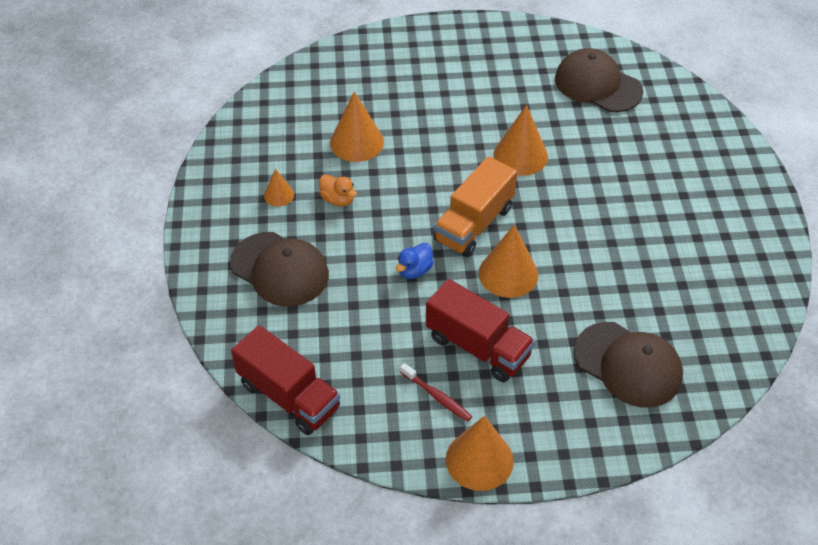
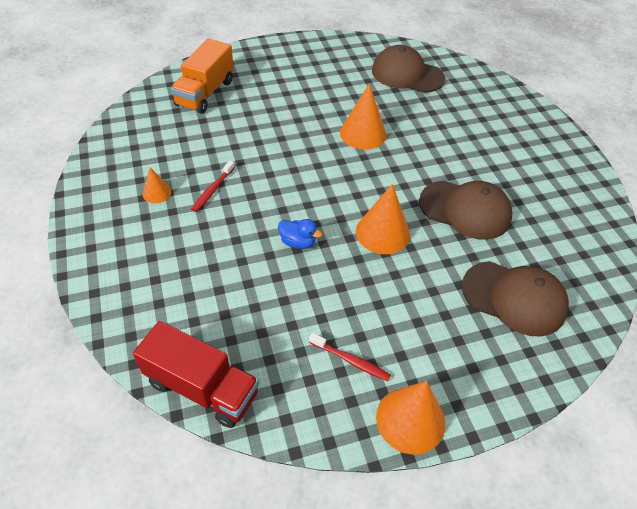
camera: 15 degrees left, 0 degrees up
(280, 269) = (170, 260): brown cap -> brown cap (465, 210)
(338, 200) = (213, 190): orange duck -> red toothbrush
(356, 142) = (219, 140): orange cone -> none
(414, 270) = (298, 242): blue duck -> blue duck turned 90 degrees counterclockwise
(474, 224) = (340, 194): orange truck -> orange truck (205, 93)
(478, 347) = (375, 304): red truck -> none

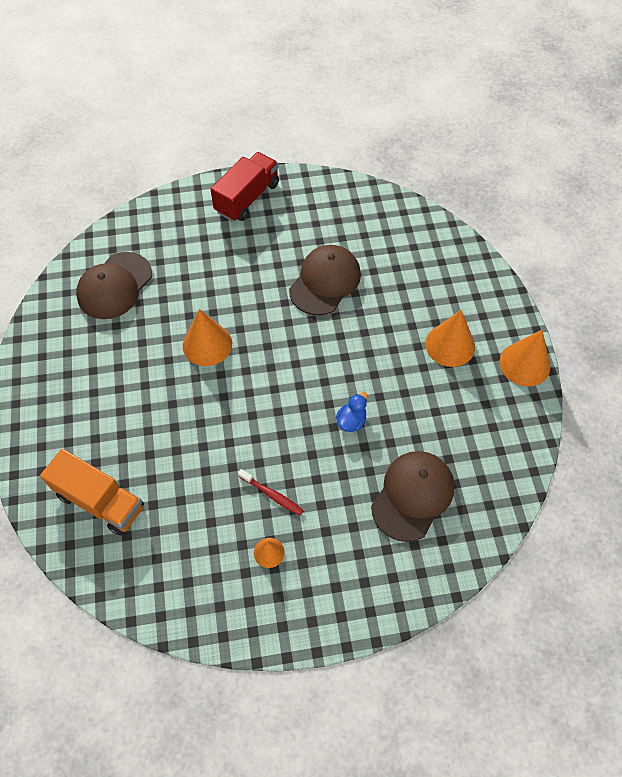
camera: 80 degrees left, 10 degrees up
(202, 387) = (500, 507): red truck -> red truck (247, 198)
(350, 360) = (476, 395): red toothbrush -> none
(382, 233) = (346, 350): orange cone -> orange cone (450, 345)
(514, 298) = (422, 273): brown cap -> brown cap (413, 495)

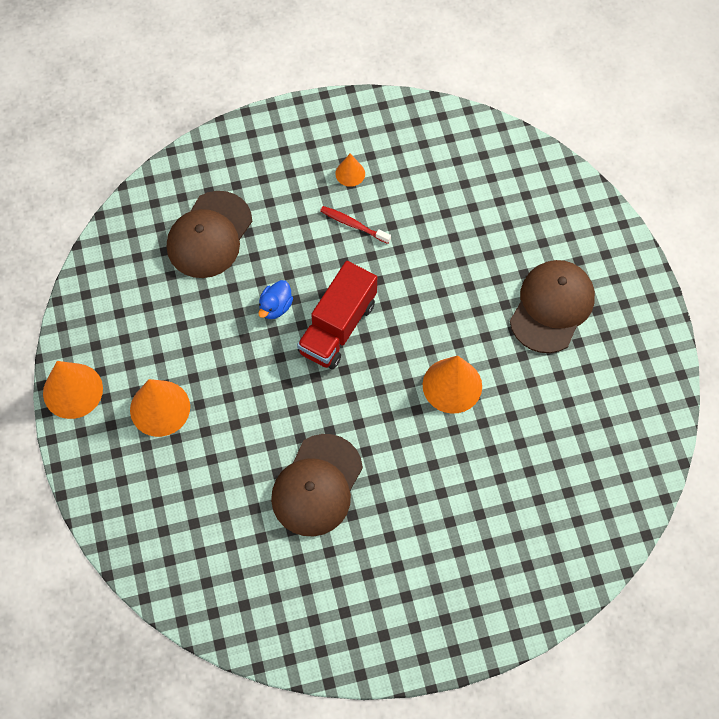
camera: 175 degrees right, 5 degrees up
(100, 501) = (526, 206): orange truck -> none
(114, 286) = (586, 457): brown cap -> brown cap (552, 307)
(247, 198) = (439, 619): red truck -> red truck (337, 327)

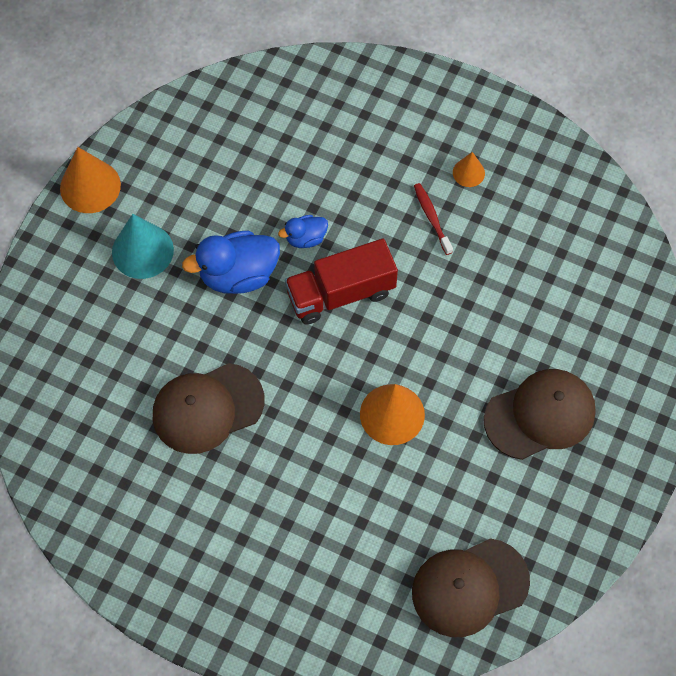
camera: 40 degrees right, 0 degrees up
(160, 408) = (142, 251): orange cone -> turquoise cone
(209, 235) = (305, 140): brown cap -> brown cap (469, 587)
(250, 371) = (238, 275): none -> blue duck

